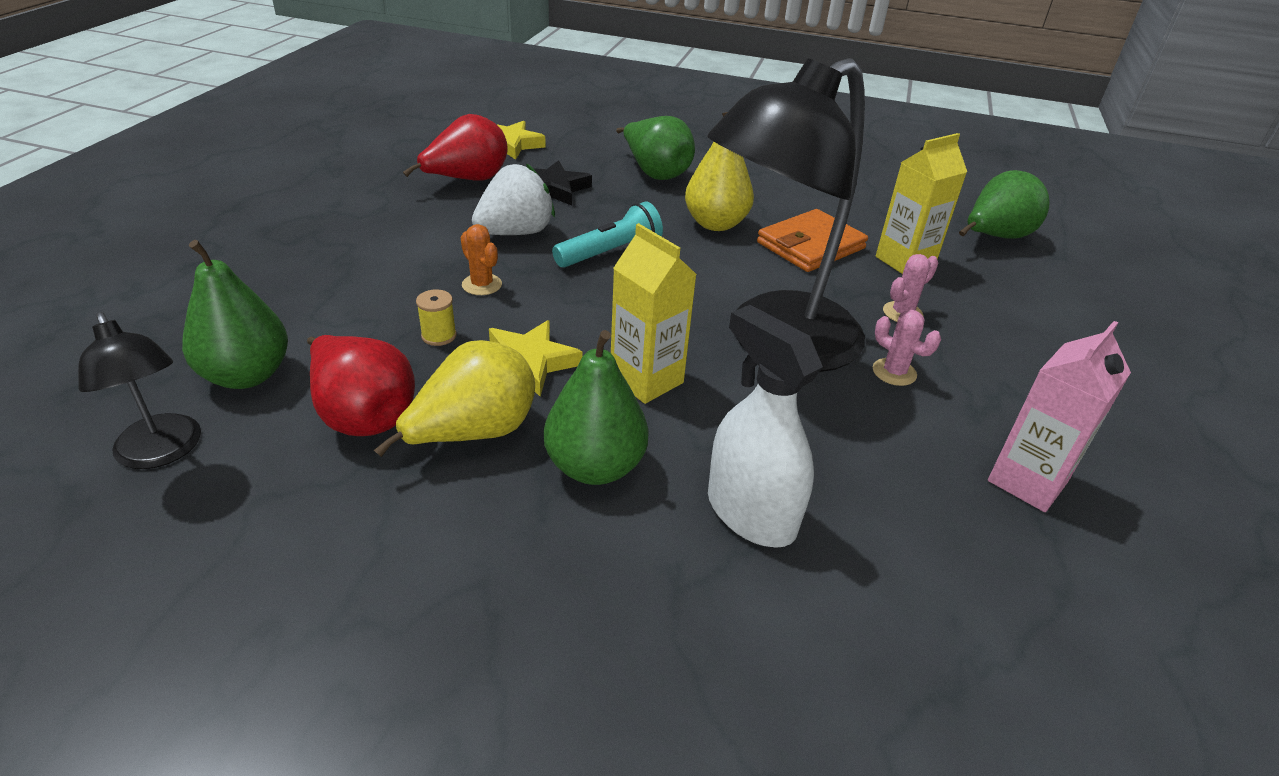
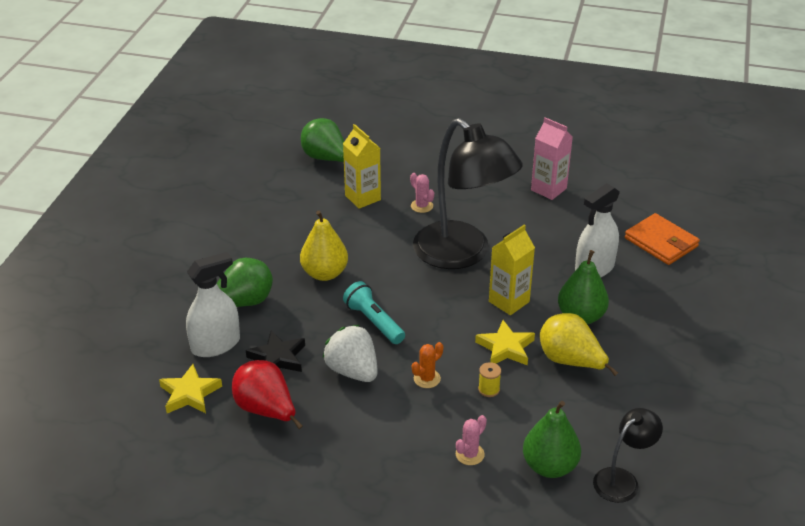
camera: 90 degrees left, 0 degrees up
(363, 415) = (569, 406): red pear -> none
(584, 158) = (215, 345): none -> white spray bottle
(810, 245) = (349, 233): orange wallet -> orange wallet (661, 242)
(894, 372) = (479, 216): pink cactus -> pink cactus (470, 454)

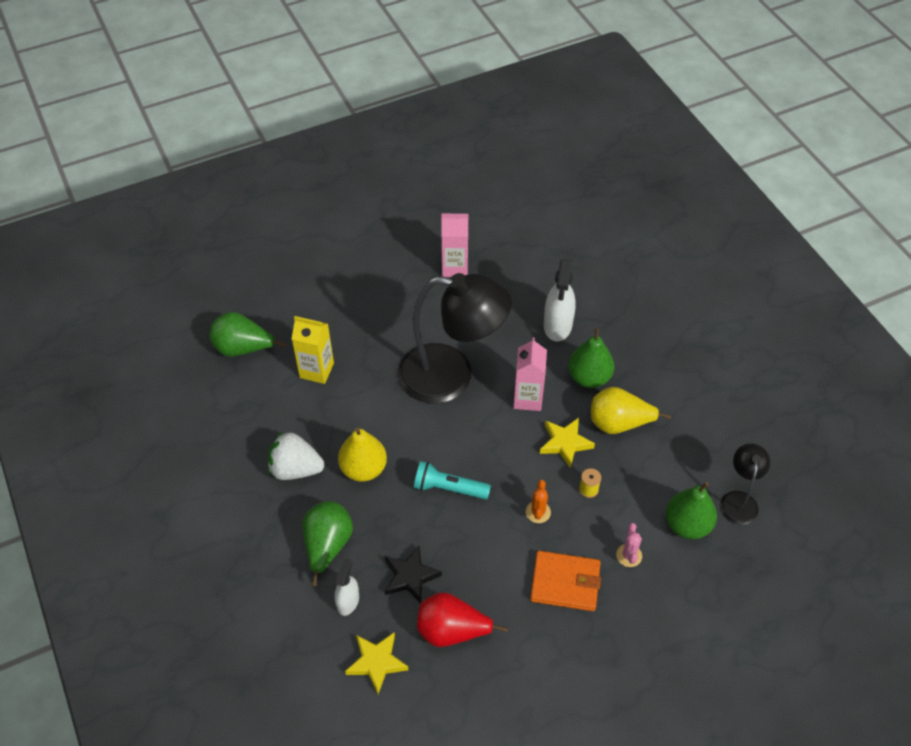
camera: 40 degrees left, 15 degrees up
(215, 345) = (348, 601): white spray bottle -> white spray bottle, size x0.61
(352, 371) = (478, 545): white strawberry -> white strawberry (295, 469)
(421, 206) = (373, 348): pink cactus -> none
(509, 302) = (527, 398): yellow carton -> pink carton
(661, 242) = (580, 269): orange wallet -> orange wallet (565, 583)

